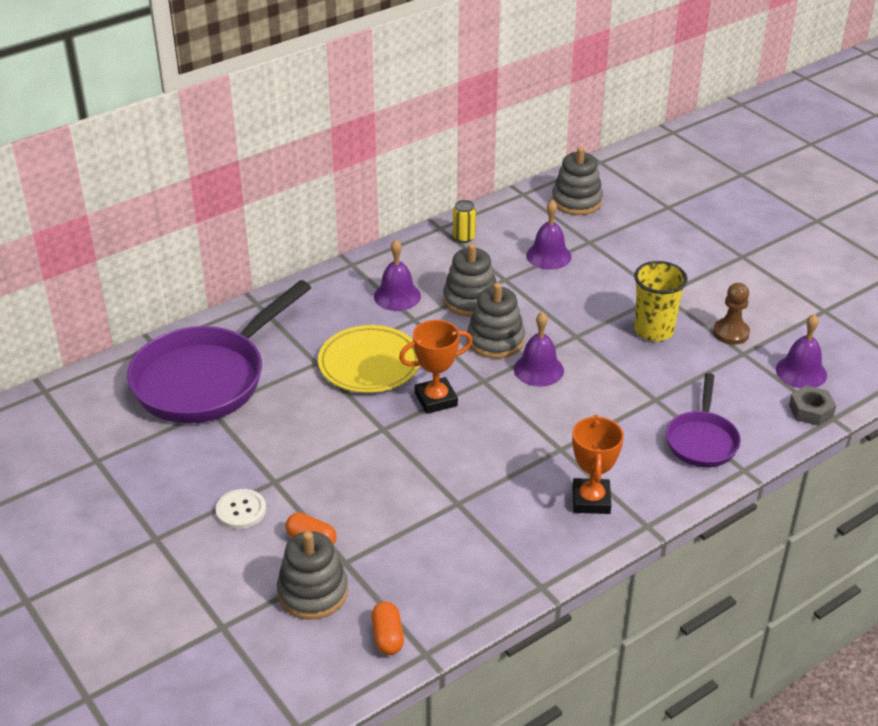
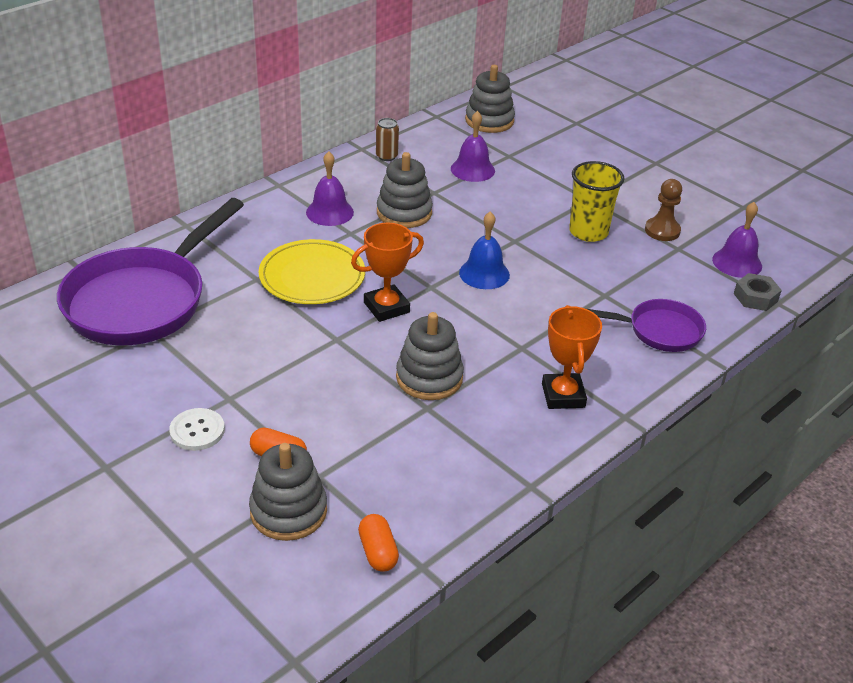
camera: 10 degrees left, 0 degrees up
(464, 237) = (386, 156): yellow can -> brown can
(495, 340) = (436, 249): grey stacking toy -> grey stacking toy (429, 378)
(538, 369) = (484, 273): purple bell -> blue bell
(702, 440) = (659, 331): purple pan -> purple pan turned 90 degrees counterclockwise

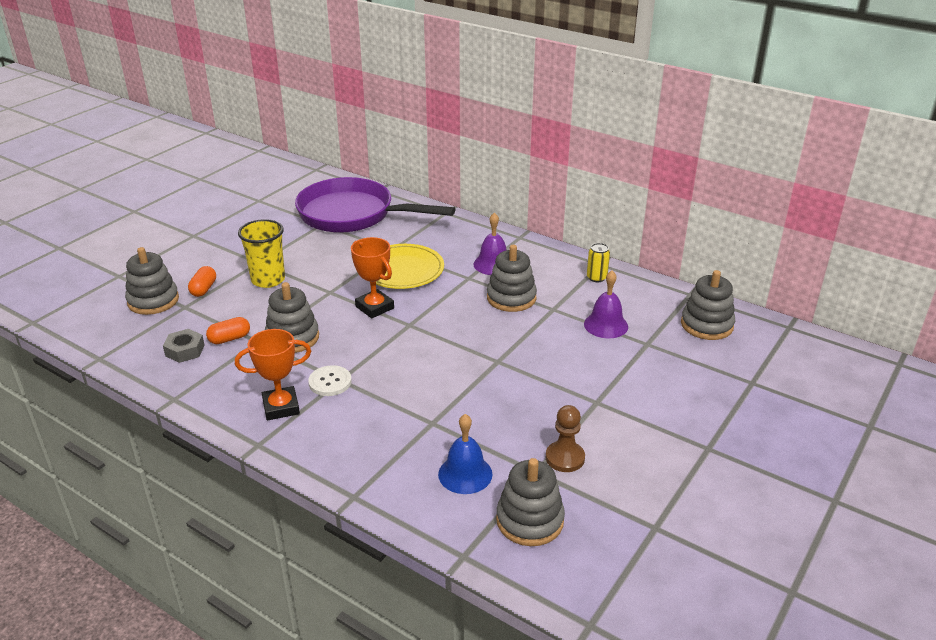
camera: 80 degrees right, 5 degrees down
(197, 431) = (226, 257): white button -> white button (330, 382)
(378, 552) = (114, 339): orange capsule -> orange capsule (229, 339)
(386, 156) = (596, 278): brown can -> yellow can
(484, 273) = (438, 349): blue bell -> blue bell (465, 474)
(588, 232) = (535, 405): yellow cup -> yellow cup (268, 280)
(659, 331) = (385, 461): purple pan -> none
(737, 262) = (530, 520): purple bell -> grey stacking toy
(755, 297) = (467, 536): grey nut -> grey nut (185, 350)

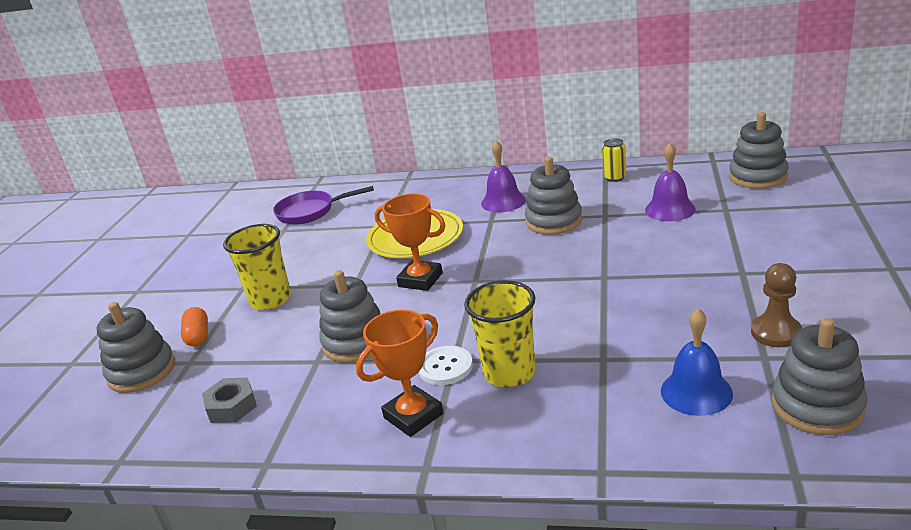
camera: 20 degrees left, 5 degrees down
(229, 339) = (279, 372): orange capsule -> none
(353, 215) = (310, 212): purple pan -> purple pan, size x0.53
(364, 405) = (509, 373): none -> yellow cup

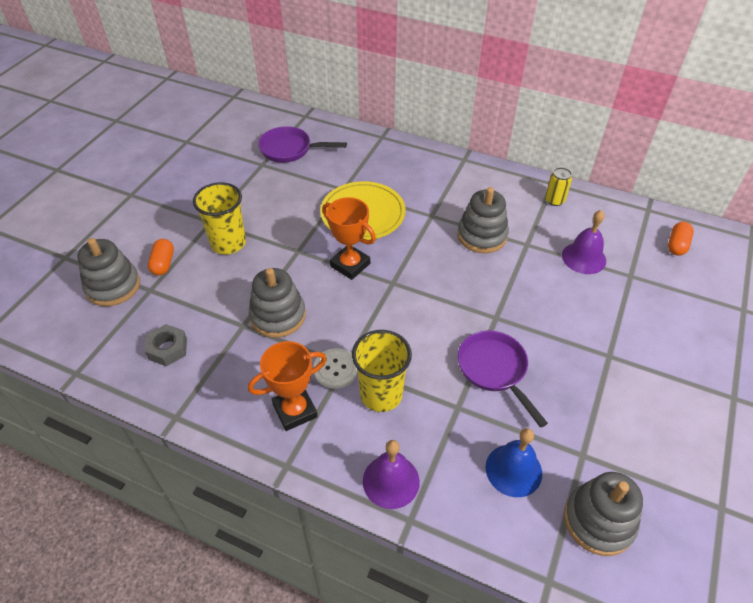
camera: 10 degrees right, 20 degrees up
(503, 201) = (450, 196): purple bell -> purple bell (391, 481)
(627, 317) = (494, 370): none -> purple pan
(758, 177) = (677, 245): grey stacking toy -> orange capsule
(776, 333) = (604, 432): brown pawn -> none

